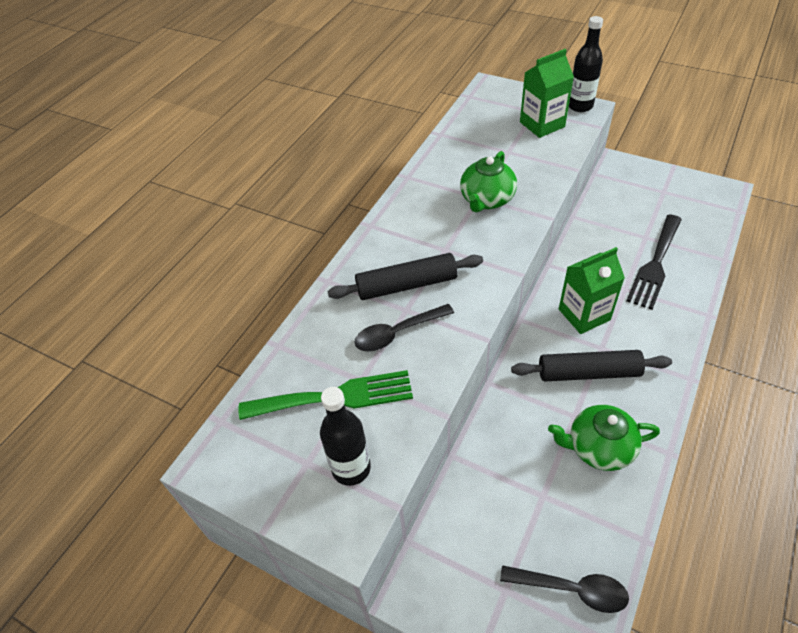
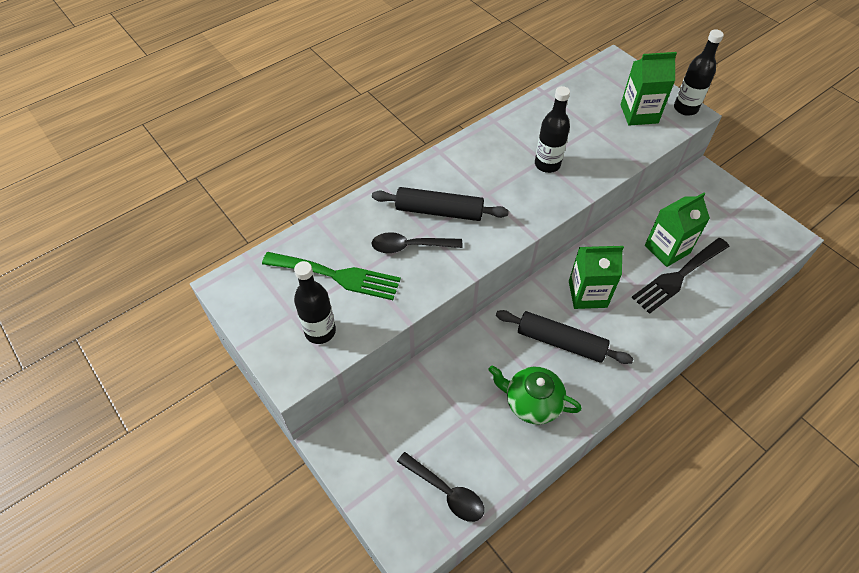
camera: 20 degrees right, 5 degrees up
(487, 200) = (547, 164): green teapot -> black bottle
(629, 243) = (667, 249): none -> green carton

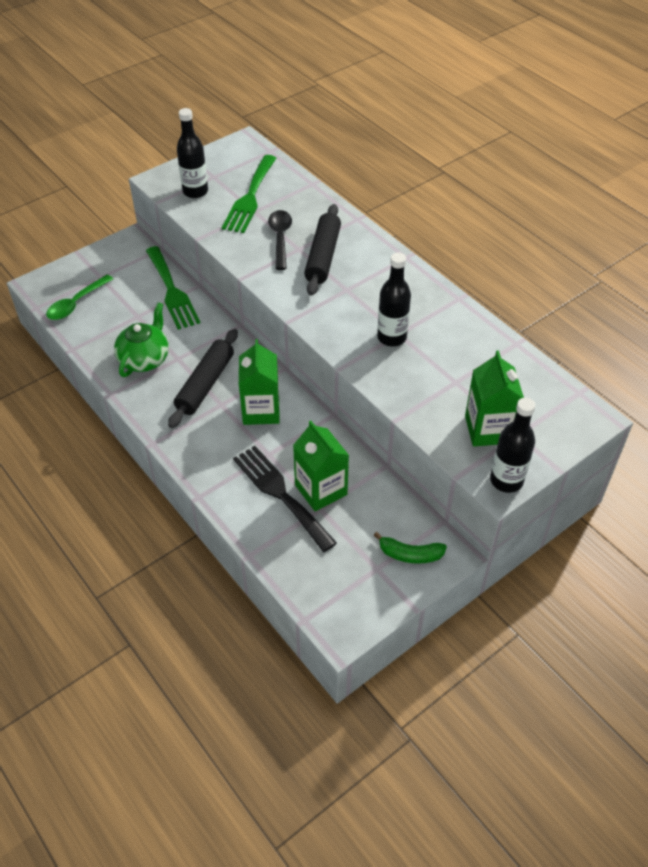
camera: 90 degrees right, 5 degrees down
(424, 385) = (172, 291): none -> green fork
(446, 492) = (76, 303): black spoon -> green spoon
(712, 196) = (410, 554): none -> green banana

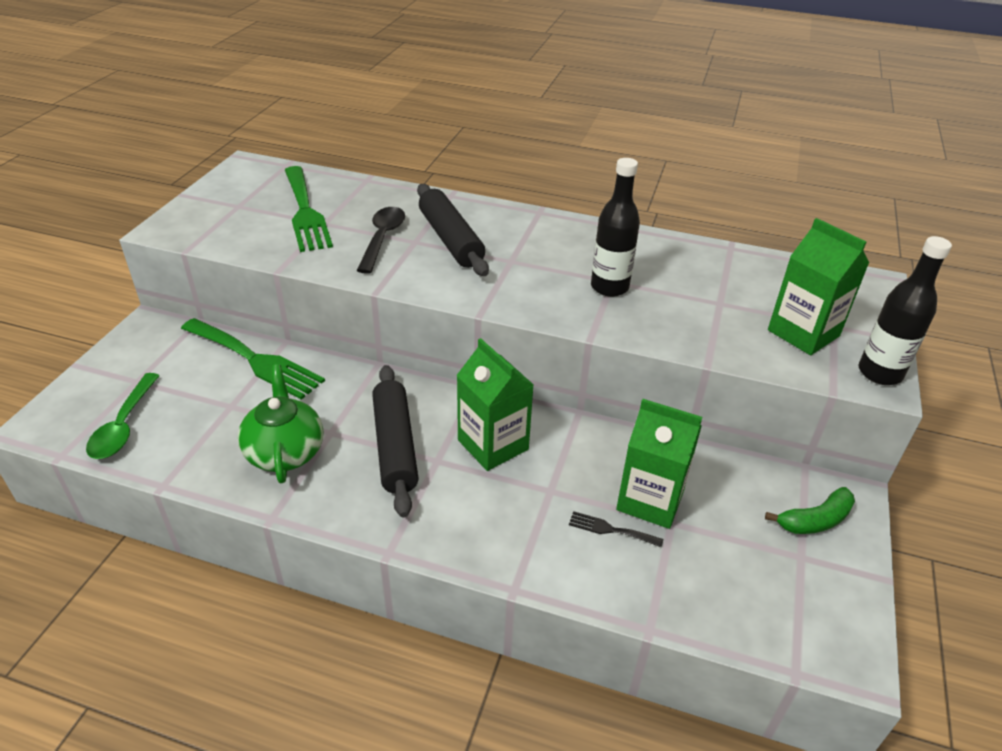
camera: 35 degrees left, 10 degrees down
(195, 191) = (228, 226): black bottle -> none
(280, 238) = (382, 238): black spoon -> black spoon turned 45 degrees clockwise
(280, 494) = (610, 530): black fork -> black fork, size x0.43

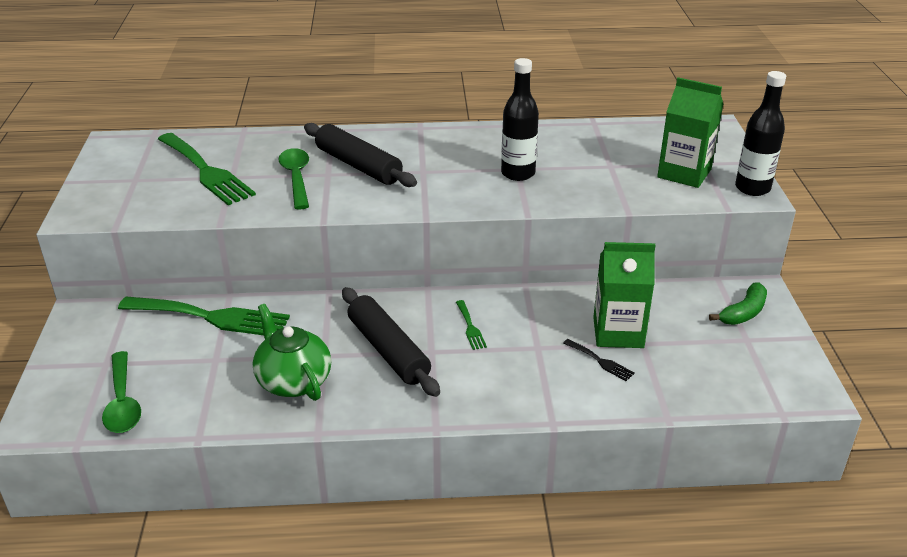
camera: 20 degrees left, 5 degrees down
(382, 238) = (296, 178): black spoon -> green spoon
(493, 445) = (470, 327): green carton -> green fork
(610, 530) = (600, 361): black fork -> black fork turned 135 degrees counterclockwise

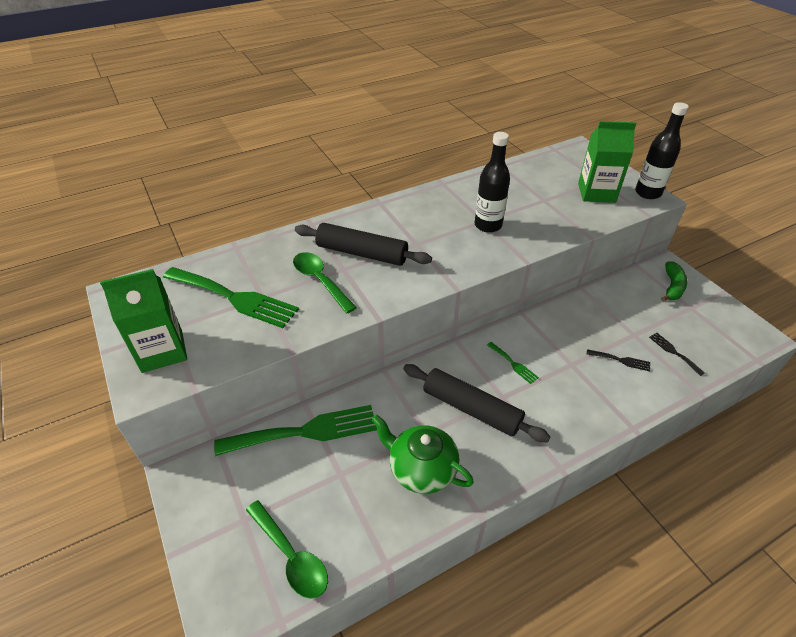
camera: 25 degrees left, 10 degrees up
(618, 332) = (612, 331): green carton -> green carton (162, 351)
(676, 373) = (673, 352): none -> black fork

